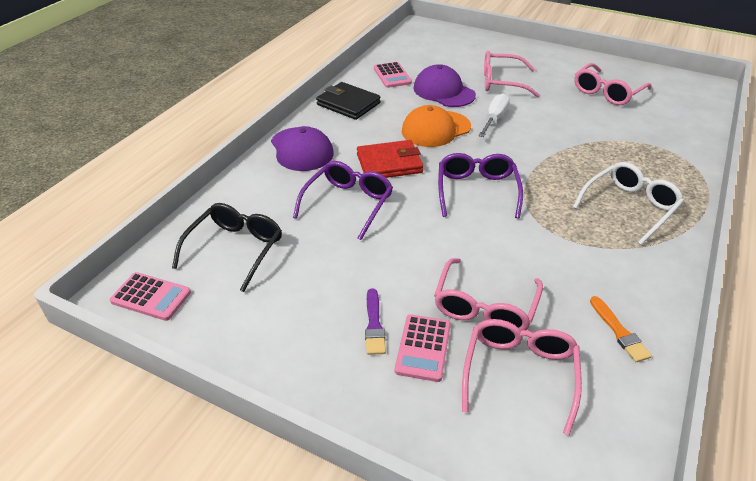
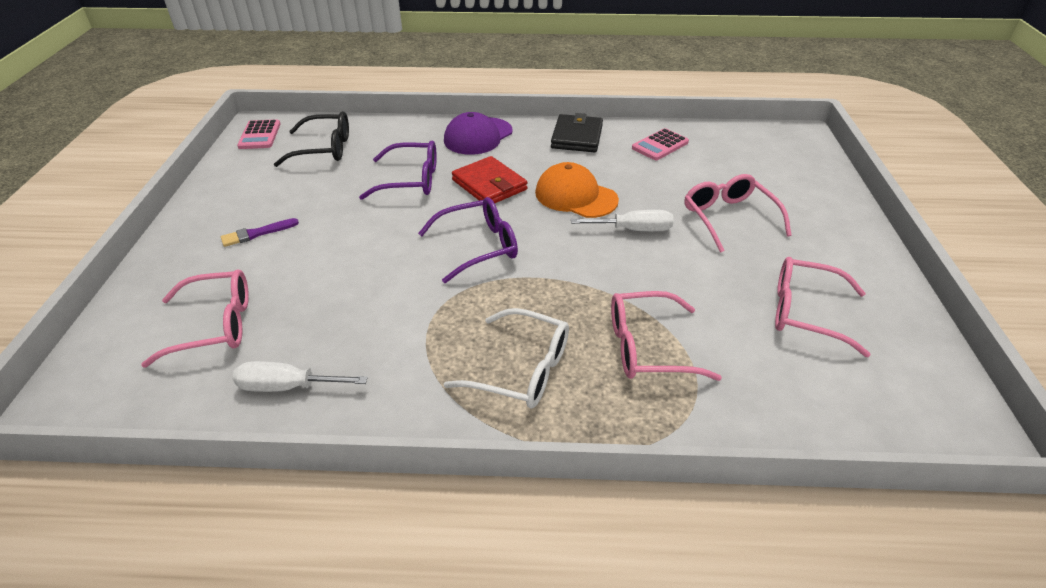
camera: 65 degrees right, 0 degrees up
(423, 348) = (235, 265): pink calculator -> none
(444, 91) = (660, 183): purple cap -> none
(485, 306) = (298, 288): pink glasses -> pink glasses (649, 347)
(619, 332) = (287, 386): orange brush -> white screwdriver

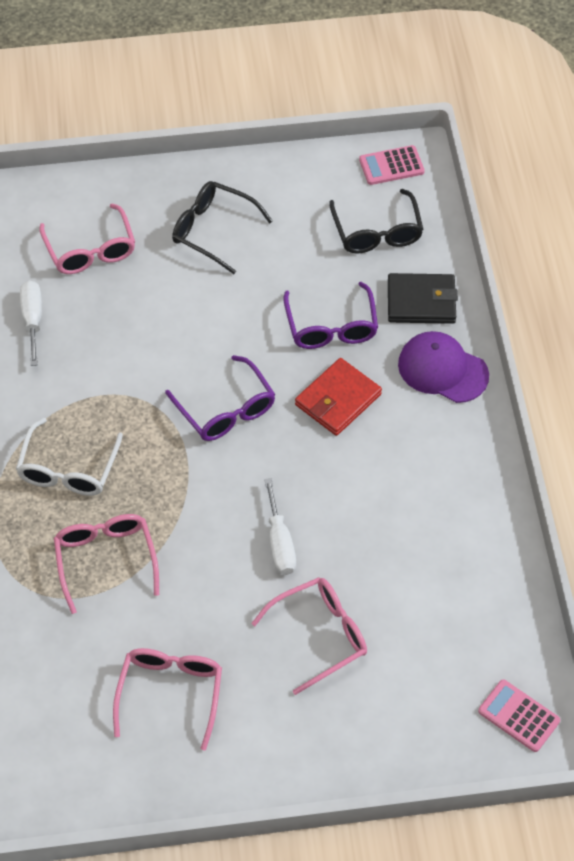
camera: 80 degrees right, 15 degrees up
(257, 233) = (214, 231): purple brush -> black glasses
(576, 137) = (468, 472): black wallet -> black wallet (421, 301)
(576, 196) = (333, 484): orange cap -> none
(660, 145) = (470, 566): pink calculator -> pink calculator (518, 716)

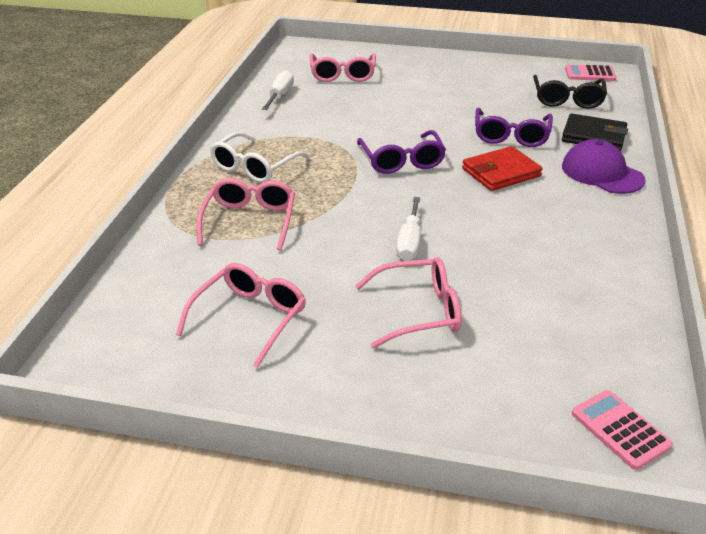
camera: 20 degrees right, 20 degrees down
(214, 231) = (438, 80): black glasses -> none

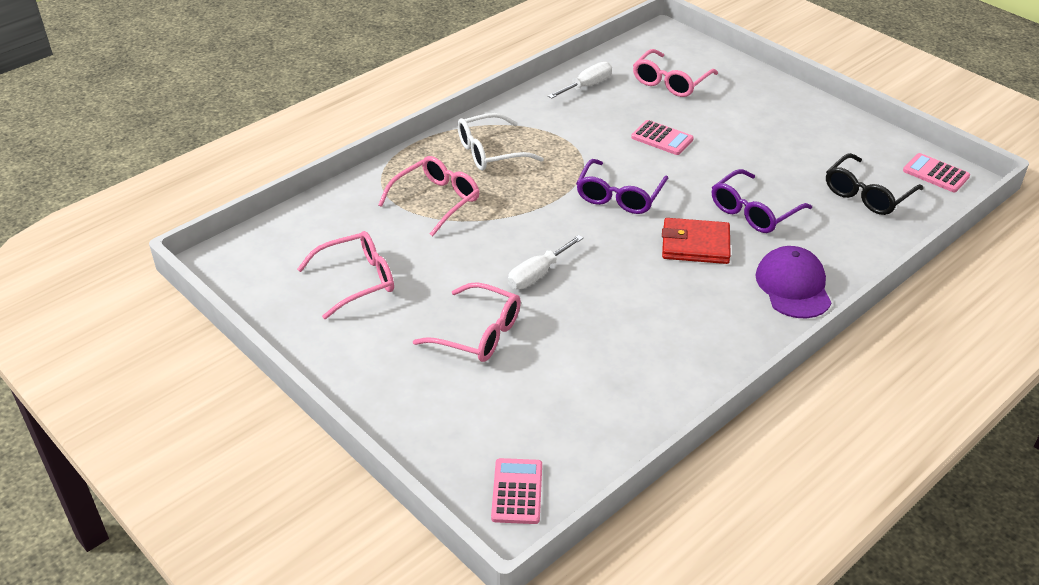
camera: 35 degrees right, 5 degrees up
(383, 112) = (662, 138): none -> pink calculator
(594, 136) = (839, 245): black wallet -> none

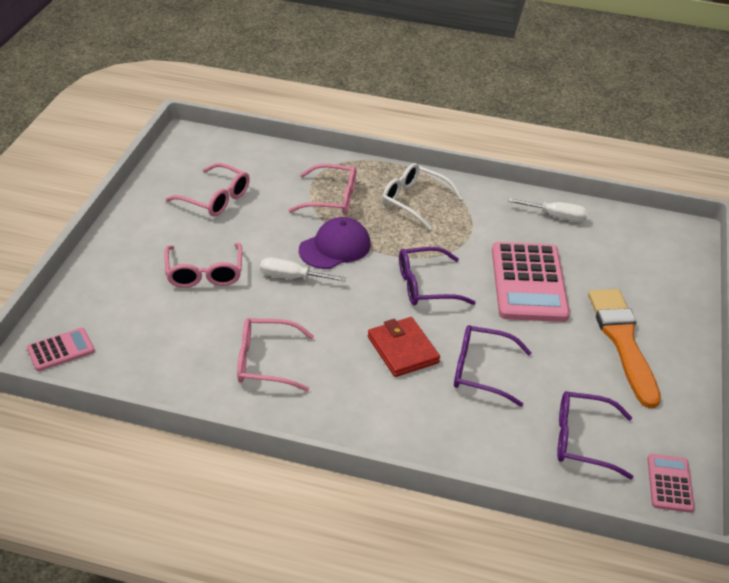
camera: 55 degrees right, 0 degrees up
(662, 138) = (528, 283): pink calculator -> pink calculator, size x2.03
(671, 82) = (618, 260): pink glasses -> pink glasses (266, 362)
(770, 124) = (622, 341): none -> orange brush
(793, 286) = (400, 427): purple cap -> purple cap (335, 247)
(868, 194) = (583, 440): black glasses -> purple glasses

